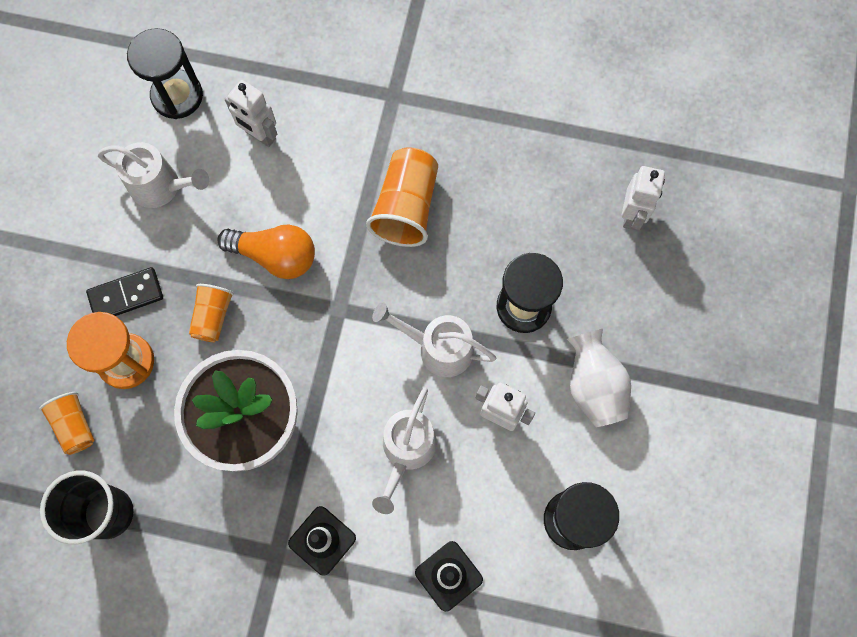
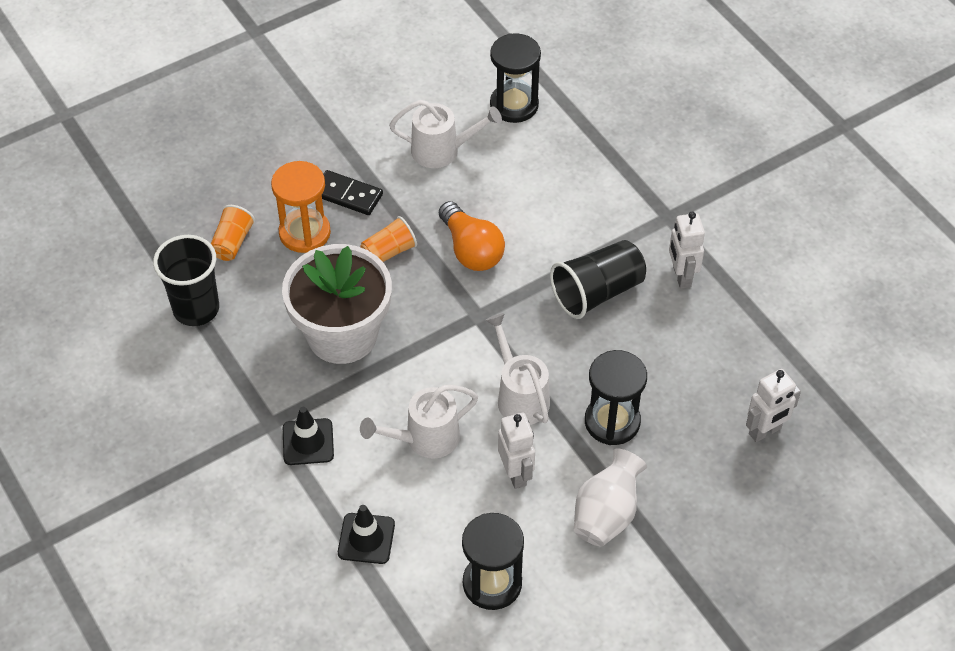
camera: 45 degrees right, 20 degrees down
(162, 187) = (442, 150): white watering can -> white watering can turned 60 degrees counterclockwise
(260, 136) = (543, 170): white robot -> white robot (681, 276)
(406, 207) = (597, 292): orange cup -> black cup

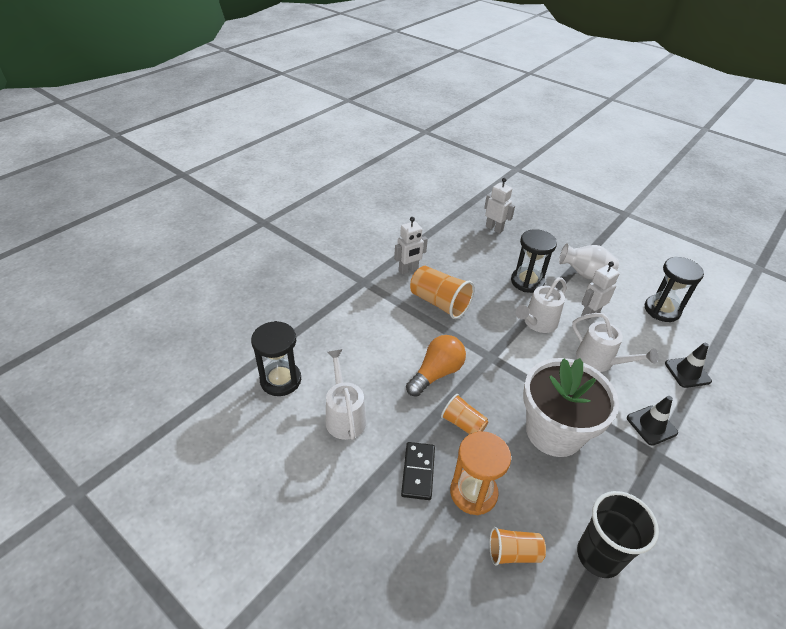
camera: 110 degrees left, 10 degrees down
(597, 292) = (439, 303): black cup -> orange cup

